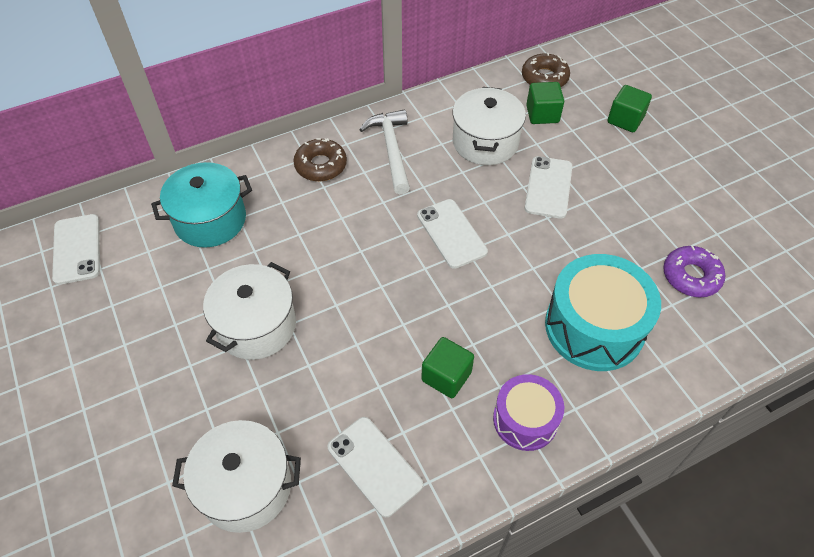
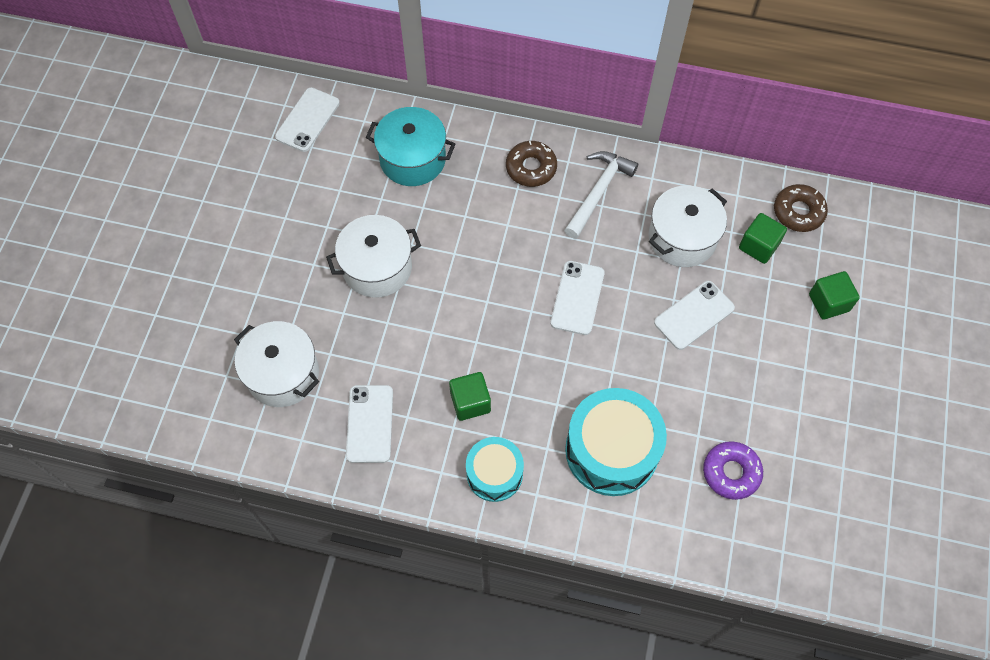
camera: 40 degrees right, 10 degrees up
(525, 420) = (494, 474): purple drum -> turquoise drum

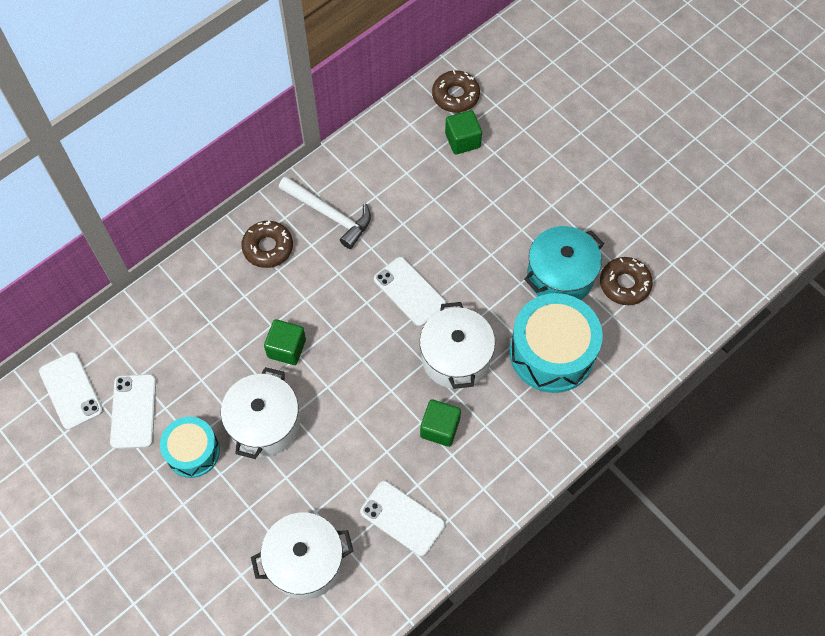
camera: 55 degrees left, 0 degrees up
(413, 159) = (184, 331): turquoise pot -> turquoise pot (560, 276)
(494, 474) = (512, 449): turquoise drum -> turquoise drum (193, 452)
(598, 192) = (329, 214): white hammer -> white hammer turned 150 degrees clockwise
(682, 238) = (416, 185): white pot -> white pot (455, 357)
(694, 315) = (485, 222): white phone -> white phone (133, 411)
(731, 472) = (624, 284): purple donut -> brown donut
(828, 302) = (541, 129): green cube -> green cube (286, 348)

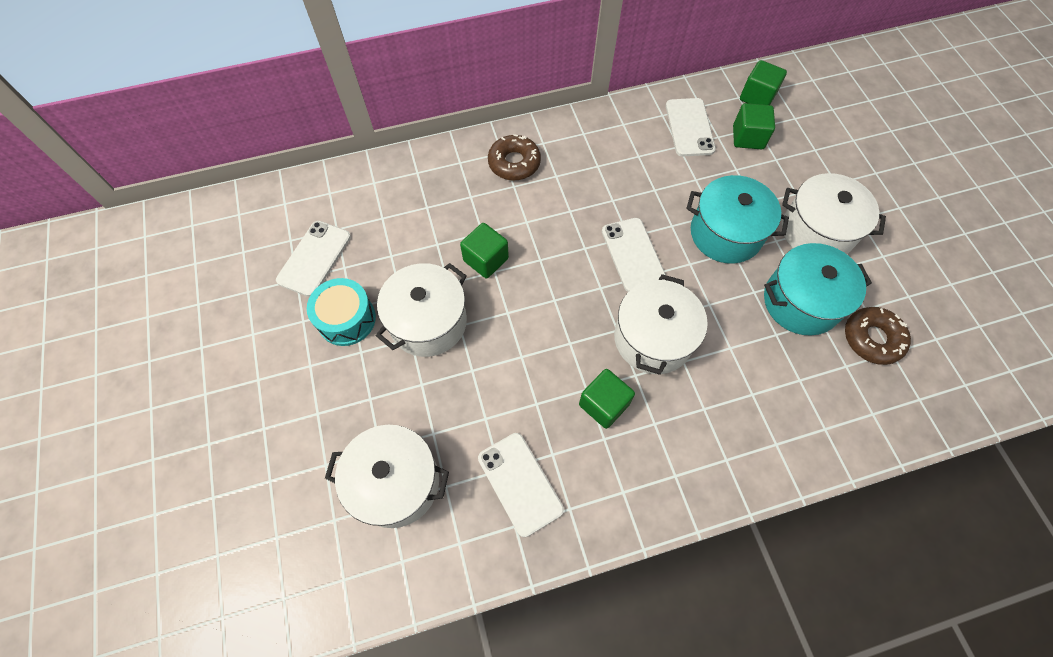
camera: 25 degrees right, 0 degrees up
(71, 390) = (271, 217): white phone -> white phone (689, 127)
(329, 214) = (586, 156): white hammer -> none
(455, 96) = (757, 97): brown donut -> green cube
(478, 240) = (725, 234): none -> turquoise pot
(551, 208) = (816, 231): none -> white pot
(552, 352) = (761, 377): turquoise drum -> none

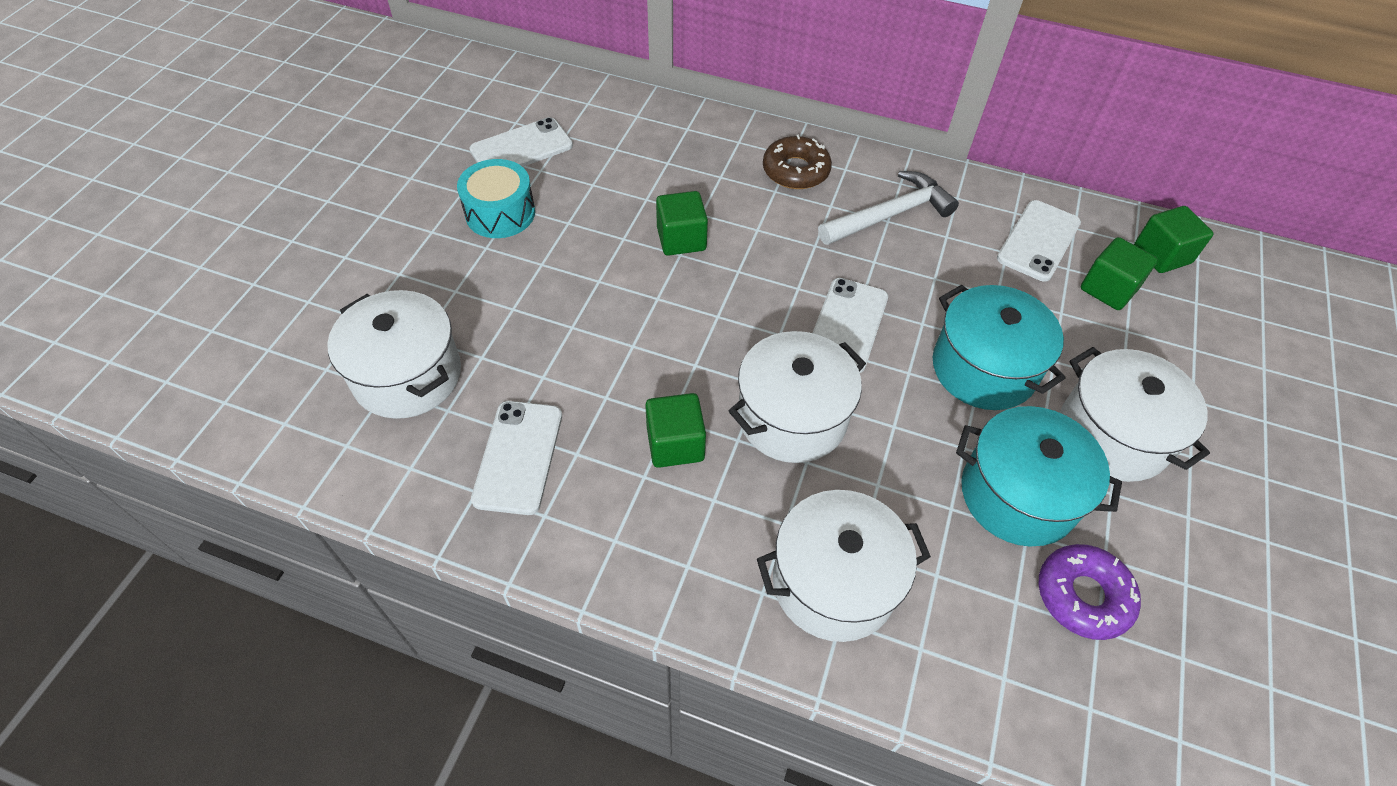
camera: 35 degrees right, 10 degrees down
(428, 322) = (571, 260): white pot -> white pot (833, 582)
(595, 160) = (890, 214): none -> white hammer
(872, 339) = (1083, 596): brown donut -> purple donut

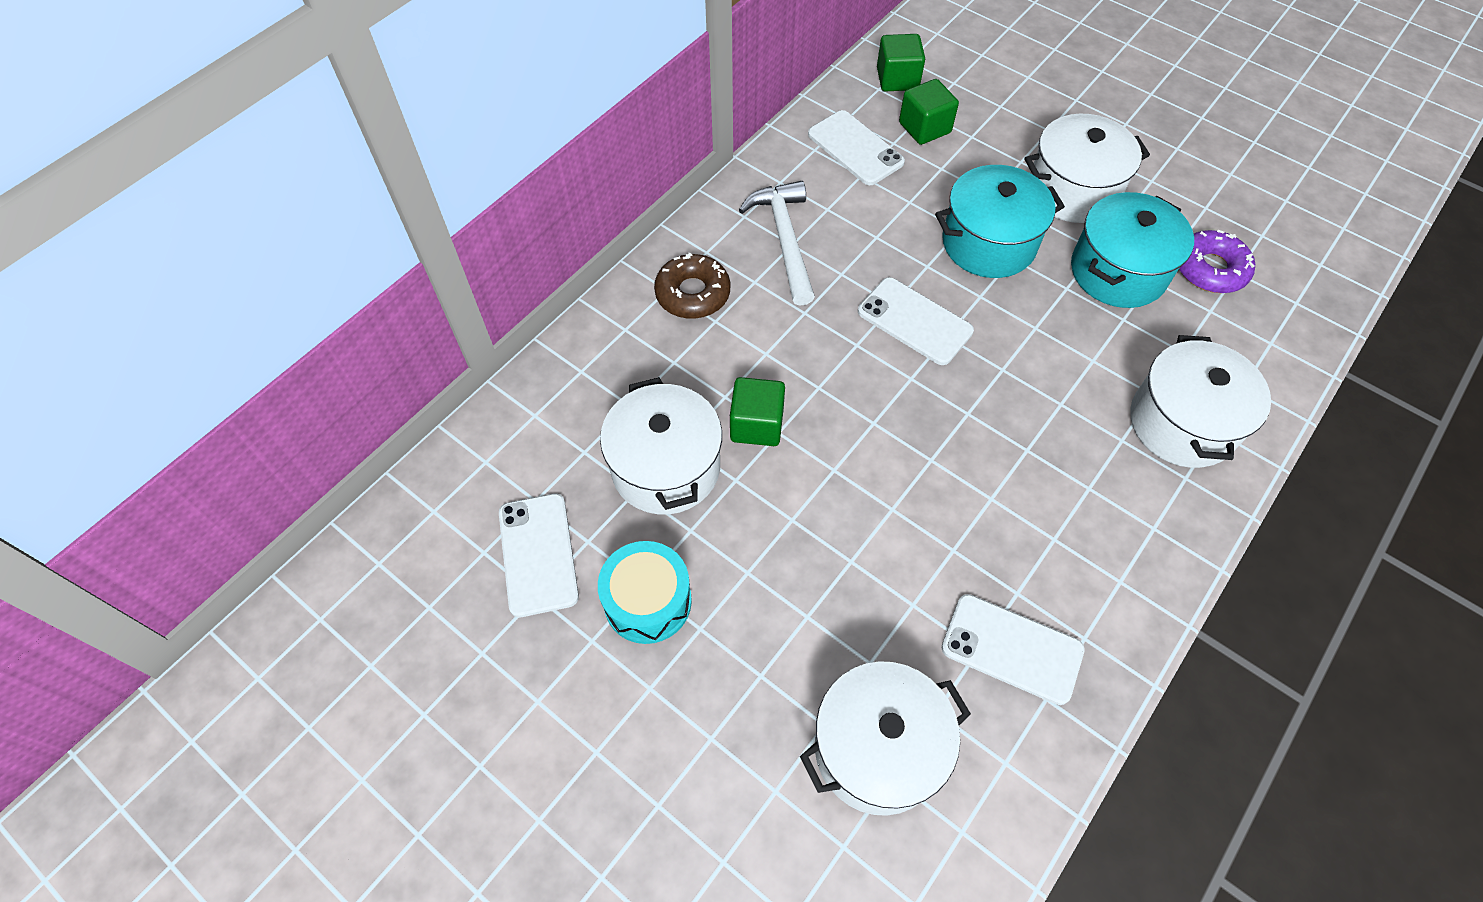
camera: 70 degrees left, 5 degrees up
(675, 444) = (1023, 502): green cube -> none
(792, 417) = (1011, 399): white pot -> white pot (666, 467)

